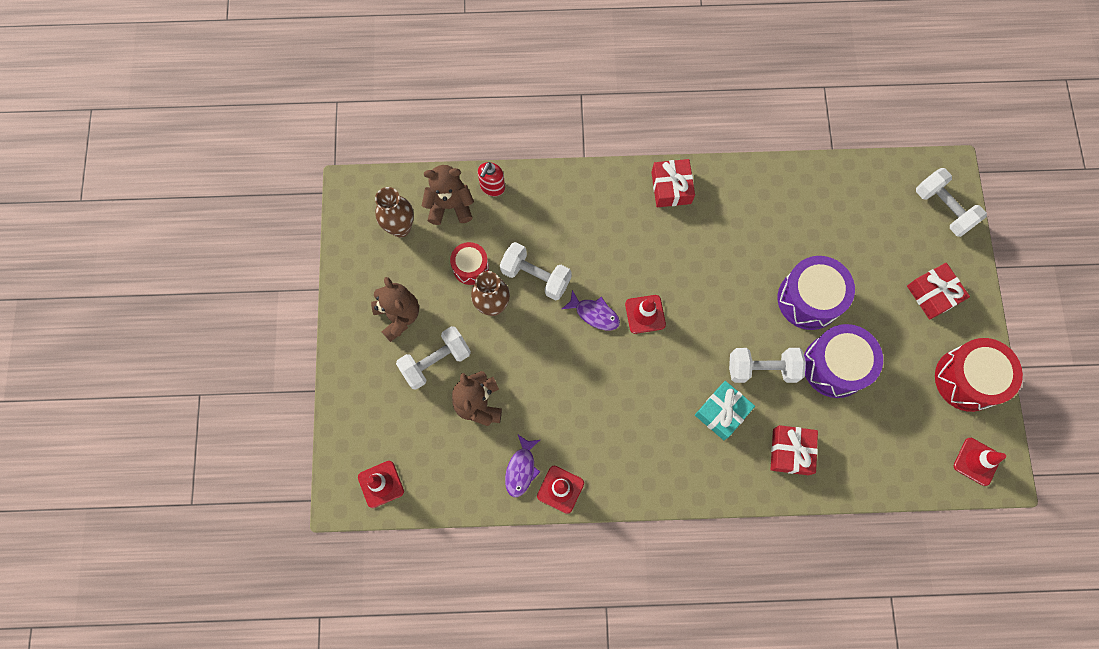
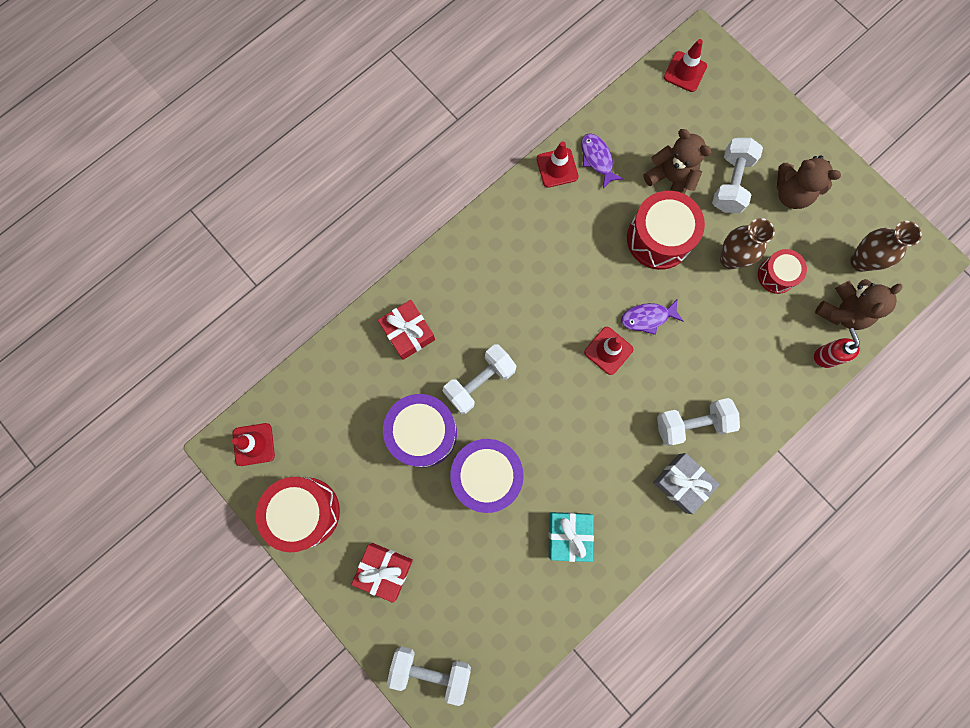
camera: 140 degrees right, 5 degrees up
(531, 365) = (659, 238): none -> red drum
(536, 276) = (720, 310): white dumbbell -> white dumbbell (692, 424)
(671, 188) = (682, 483): red gift -> grey gift
(722, 412) = (484, 320): turquoise gift -> turquoise gift (569, 535)

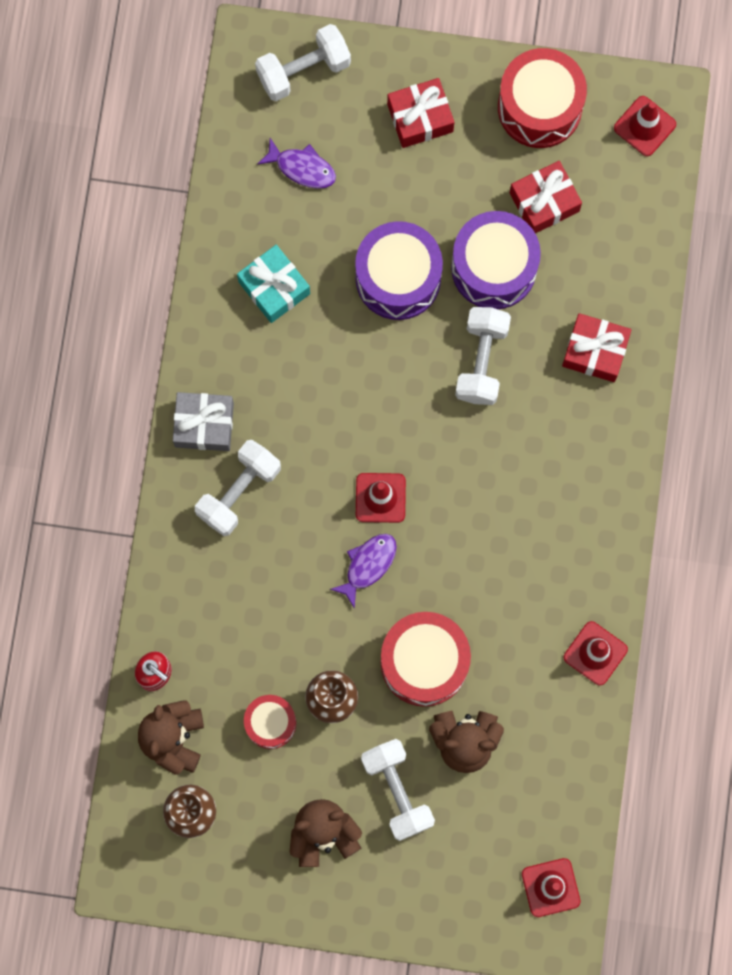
camera: 140 degrees right, 0 degrees up
(356, 448) = (544, 202): none -> red gift
(597, 159) = (561, 699): purple fish -> purple fish (302, 168)

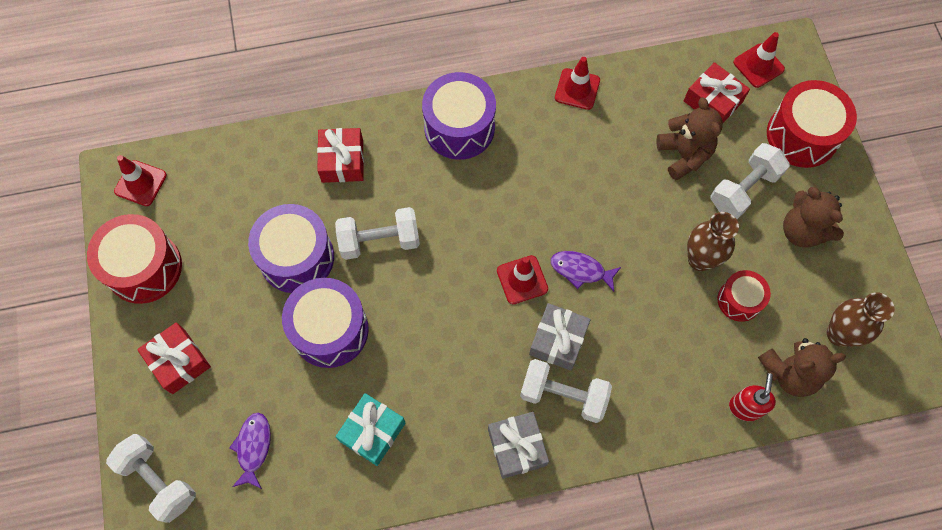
camera: 110 degrees left, 10 degrees down
(299, 509) = (558, 340): none -> grey gift
(424, 662) = (638, 203): red drum -> red drum (802, 135)
(544, 202) = (228, 237): red gift -> red gift (713, 101)
(592, 496) = (459, 127): none -> purple drum

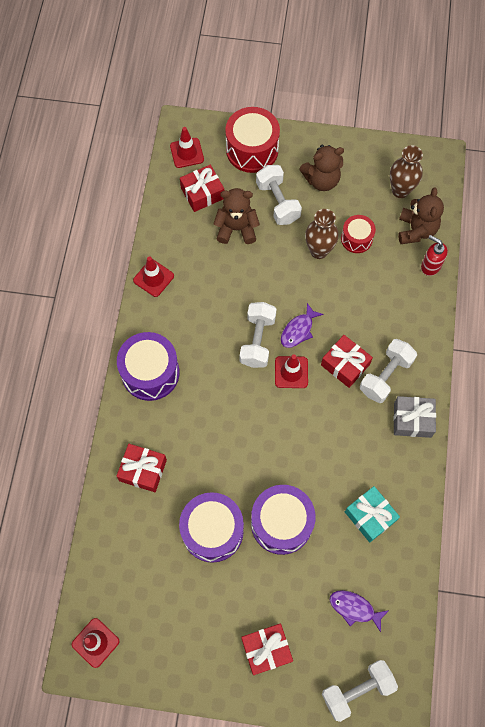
camera: 70 degrees left, 0 degrees up
(144, 268) = (175, 658): red drum -> none
(379, 241) = (222, 463): white dumbbell -> white dumbbell (257, 340)
(558, 340) = (345, 364): grey gift -> red gift

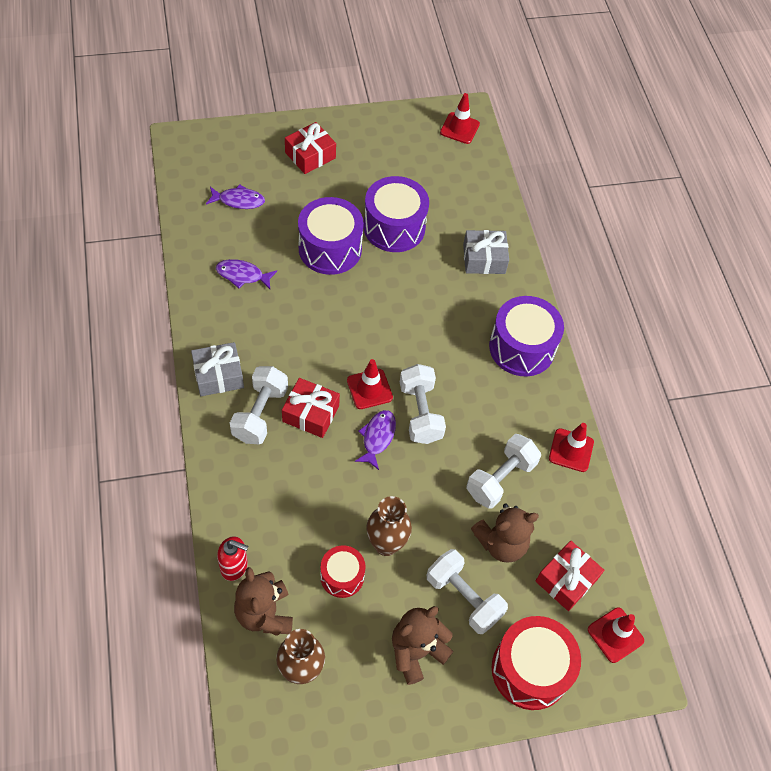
camera: 155 degrees right, 10 degrees down
(143, 470) = (484, 259): red gift -> grey gift
(357, 690) = (221, 147): white dumbbell -> white dumbbell (500, 479)
(370, 516) = (242, 275): turquoise gift -> purple fish

